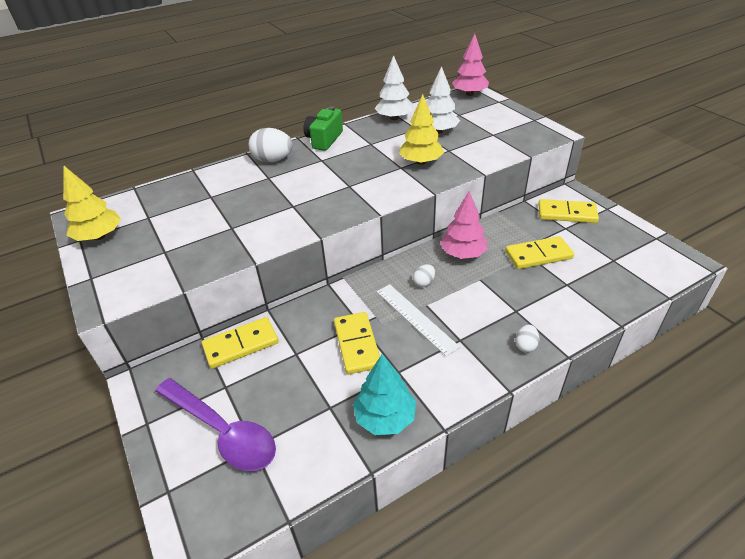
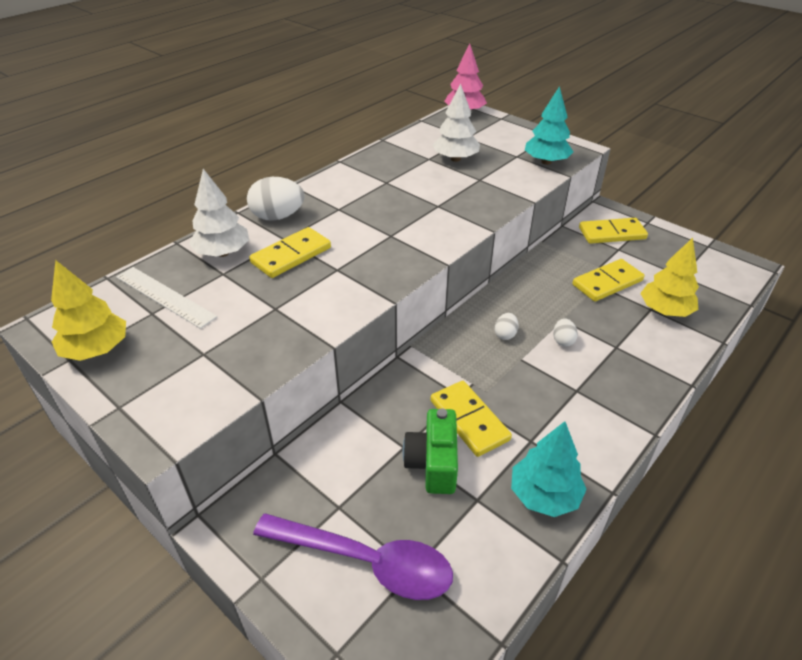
camera: 20 degrees left, 0 degrees up
(241, 344) = (330, 451): yellow domino -> yellow domino (291, 255)
(324, 140) = (327, 184): green camera -> green camera (433, 463)
(394, 118) = (396, 149): white tree -> white tree (223, 253)
(416, 318) = (518, 376): white ruler -> white ruler (165, 296)
(421, 162) = (457, 197): yellow tree -> yellow tree (665, 310)
(463, 254) = (530, 294): pink tree -> none
(516, 142) = (546, 162): none -> turquoise tree
(525, 345) = (645, 382): white egg -> white egg (563, 340)

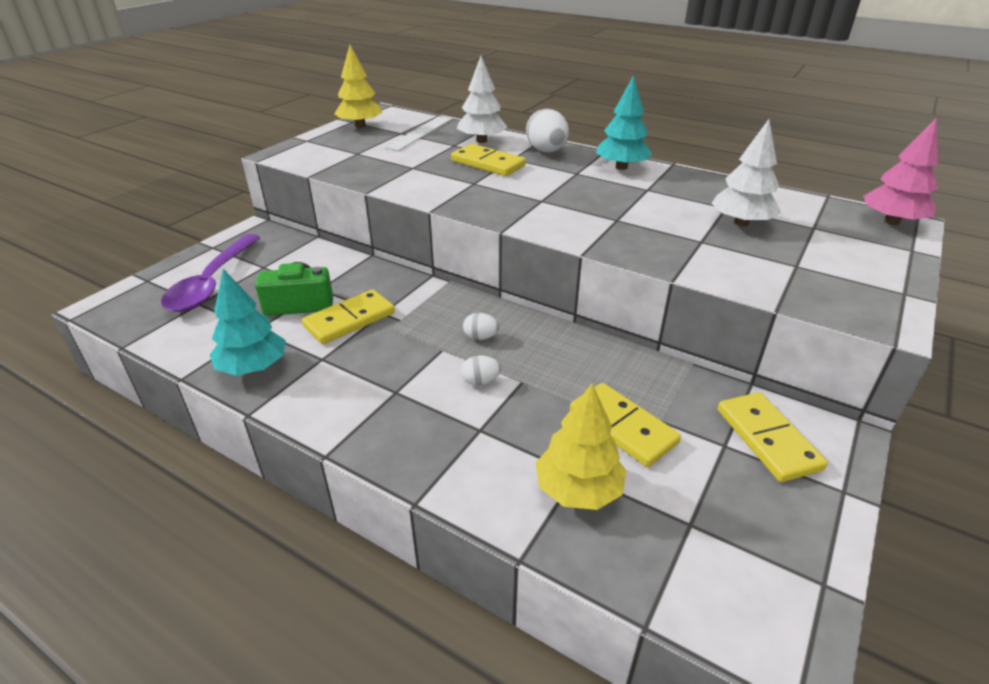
camera: 80 degrees right, 5 degrees down
(546, 162) = (802, 289): turquoise tree -> turquoise tree (621, 167)

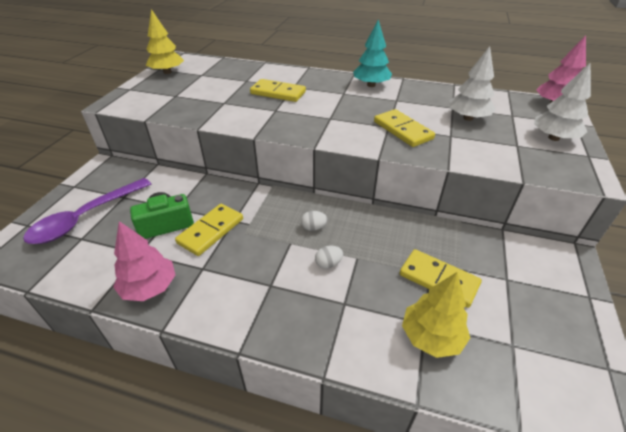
camera: 15 degrees left, 5 degrees up
(212, 283) = (85, 218): purple spoon -> purple spoon turned 45 degrees clockwise
(253, 367) = (149, 287): turquoise tree -> pink tree
(420, 133) = (216, 73): white ruler -> none
(481, 141) = (265, 75): white tree -> white tree (553, 138)
(546, 151) = (314, 78): white egg -> none
(767, 439) = (530, 268): yellow domino -> yellow domino (402, 130)

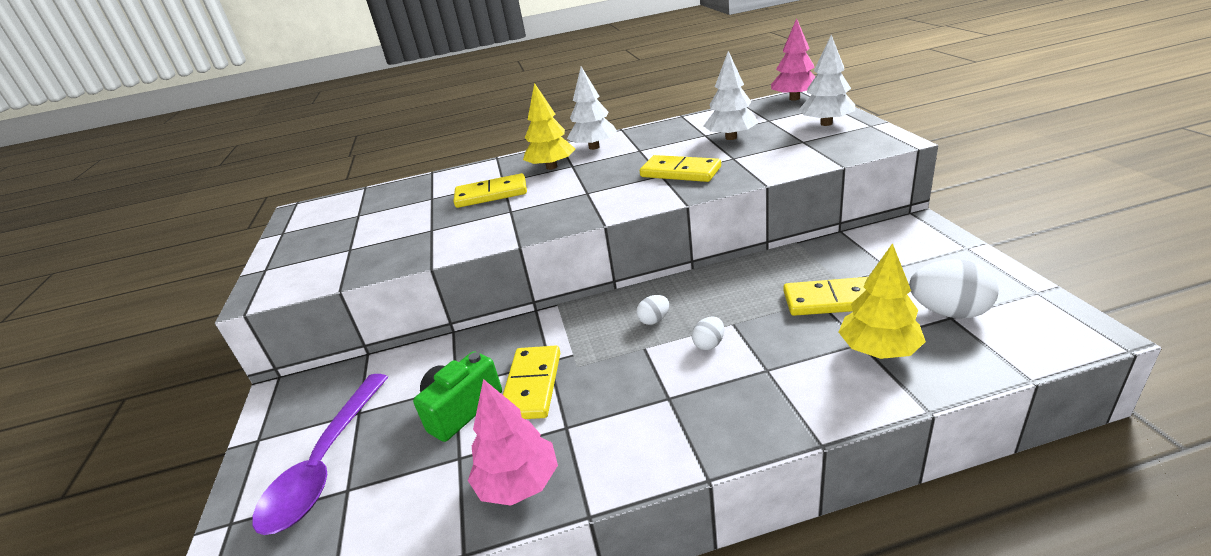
camera: 25 degrees left, 10 degrees down
(167, 72) = (301, 230): yellow tree -> yellow tree (551, 167)
(371, 85) = (594, 147): turquoise tree -> white tree
(515, 340) = (948, 312): none -> white egg

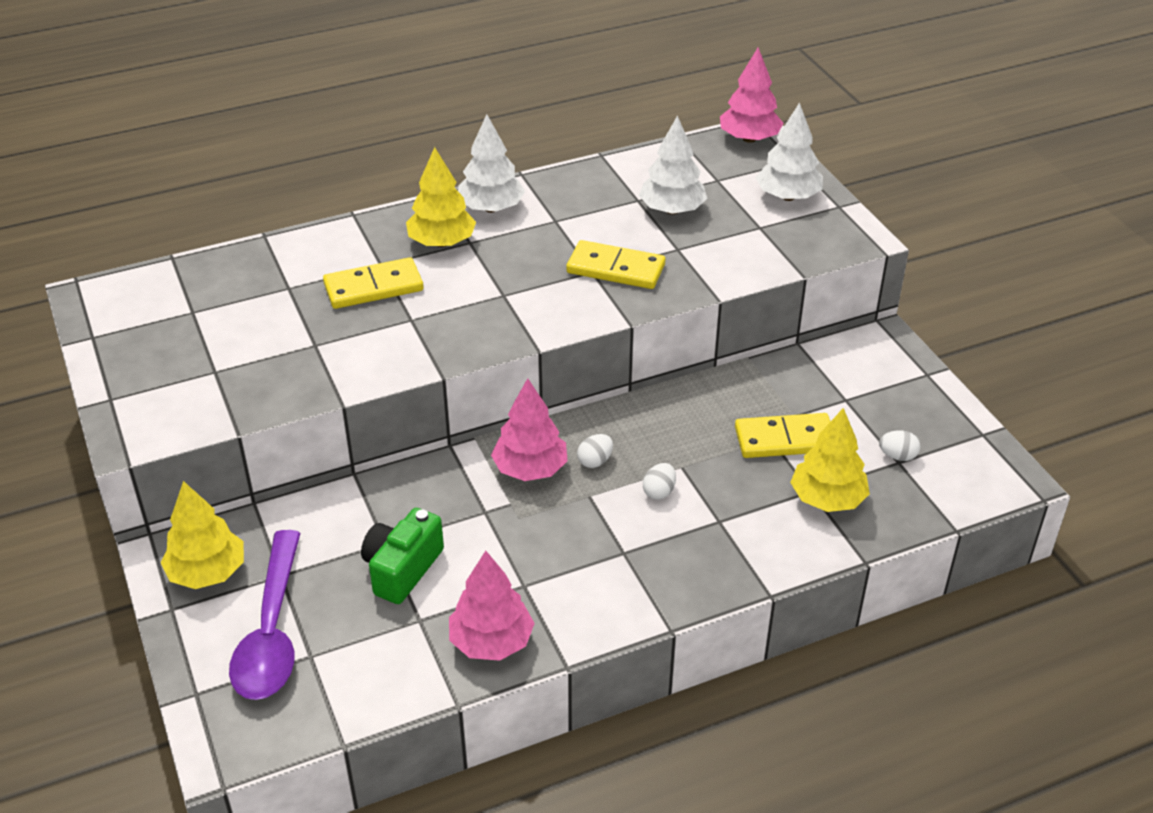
camera: 15 degrees left, 10 degrees up
(302, 409) = (207, 572): none -> yellow tree
(532, 385) = (474, 540): yellow domino -> none
(596, 326) = (530, 469): none -> pink tree
(948, 312) = (897, 456): white egg -> white egg, size x0.52

